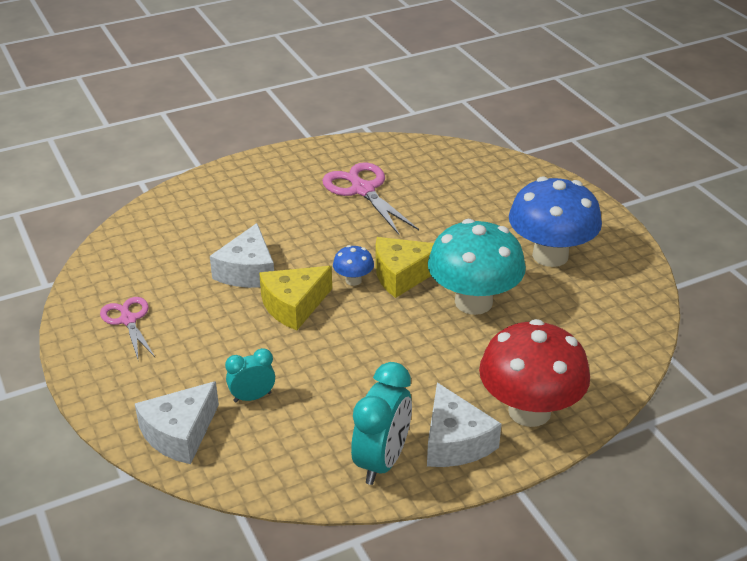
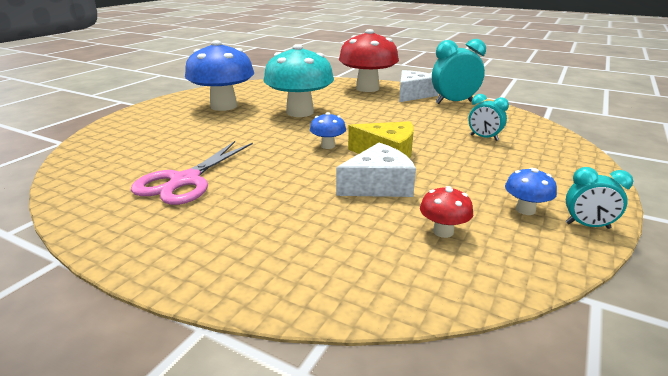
camera: 125 degrees left, 10 degrees down
(77, 333) = (587, 226): none -> turquoise clock
(128, 320) = (525, 210): pink scissors -> blue mushroom
(160, 266) = (443, 231): none -> red mushroom
(180, 434) = (550, 145): white cheese -> none
(402, 275) = (299, 134): yellow cheese -> none

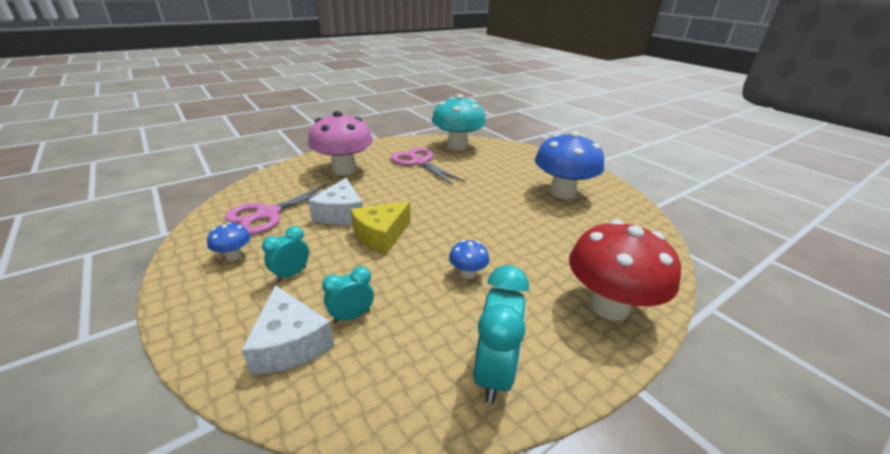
camera: 115 degrees right, 5 degrees up
(256, 231) = (344, 169): none -> pink mushroom
(300, 112) = (522, 224): turquoise mushroom -> turquoise mushroom (457, 146)
(328, 146) = (426, 215): blue mushroom -> blue mushroom (467, 273)
(413, 94) = (557, 343): white cheese -> white cheese (290, 343)
(443, 231) = (268, 214): red mushroom -> pink scissors
(587, 226) = (182, 270): turquoise clock -> turquoise clock (291, 274)

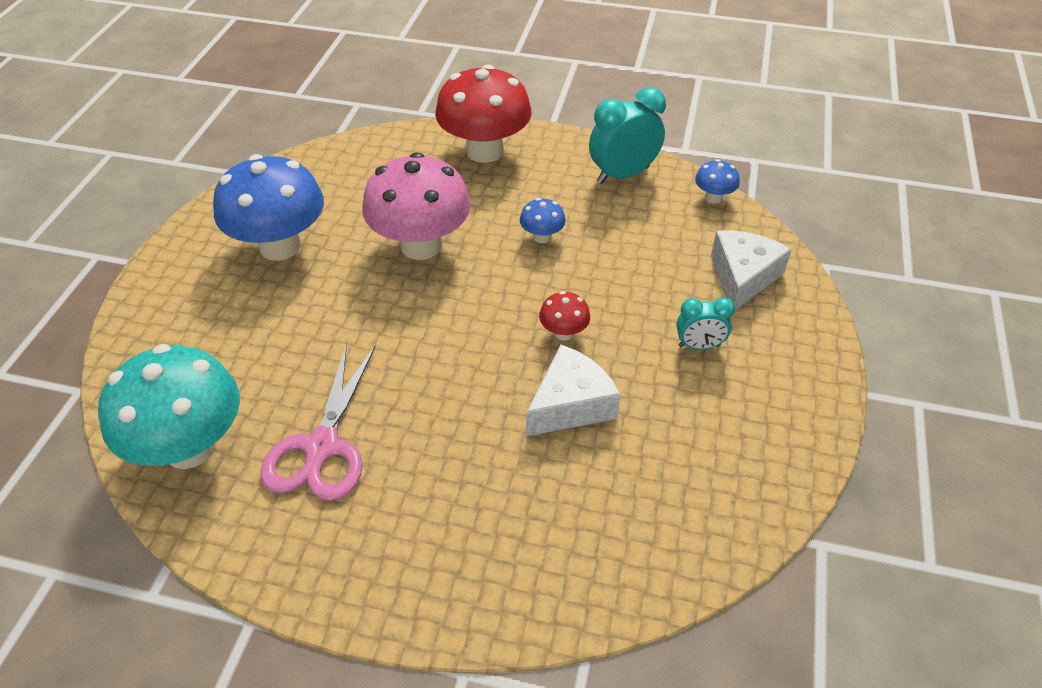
camera: 130 degrees left, 15 degrees up
(234, 255) = (745, 416): blue mushroom -> blue mushroom (713, 198)
(268, 214) = (664, 476): pink scissors -> none
(344, 169) = (457, 523): pink mushroom -> pink mushroom (421, 245)
(351, 316) = (678, 267): turquoise clock -> none
(381, 235) = (563, 333): yellow cheese -> red mushroom

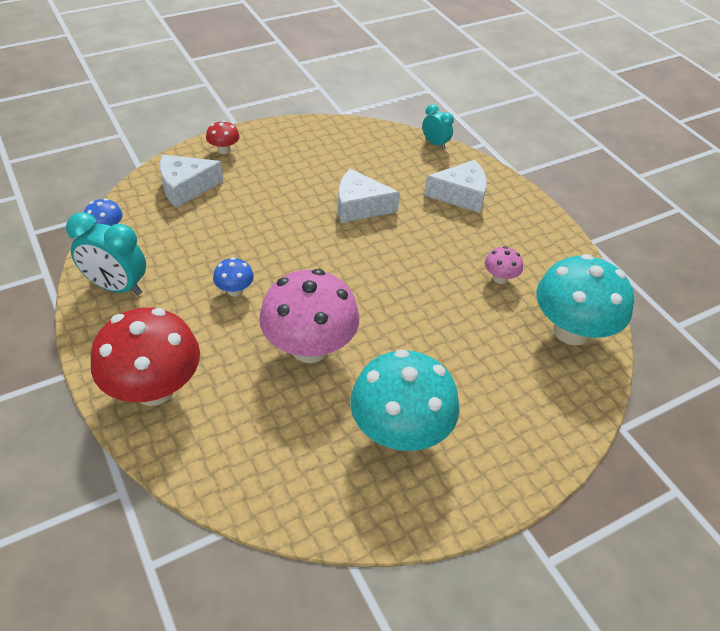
camera: 135 degrees left, 0 degrees up
(280, 246) = (400, 432): blue mushroom -> turquoise mushroom
(322, 448) = (500, 278): pink scissors -> pink mushroom
(488, 534) = (461, 195): none -> white cheese
(563, 333) = (312, 234): red mushroom -> red mushroom (224, 150)
(699, 346) = (264, 182): turquoise clock -> turquoise clock (435, 144)

